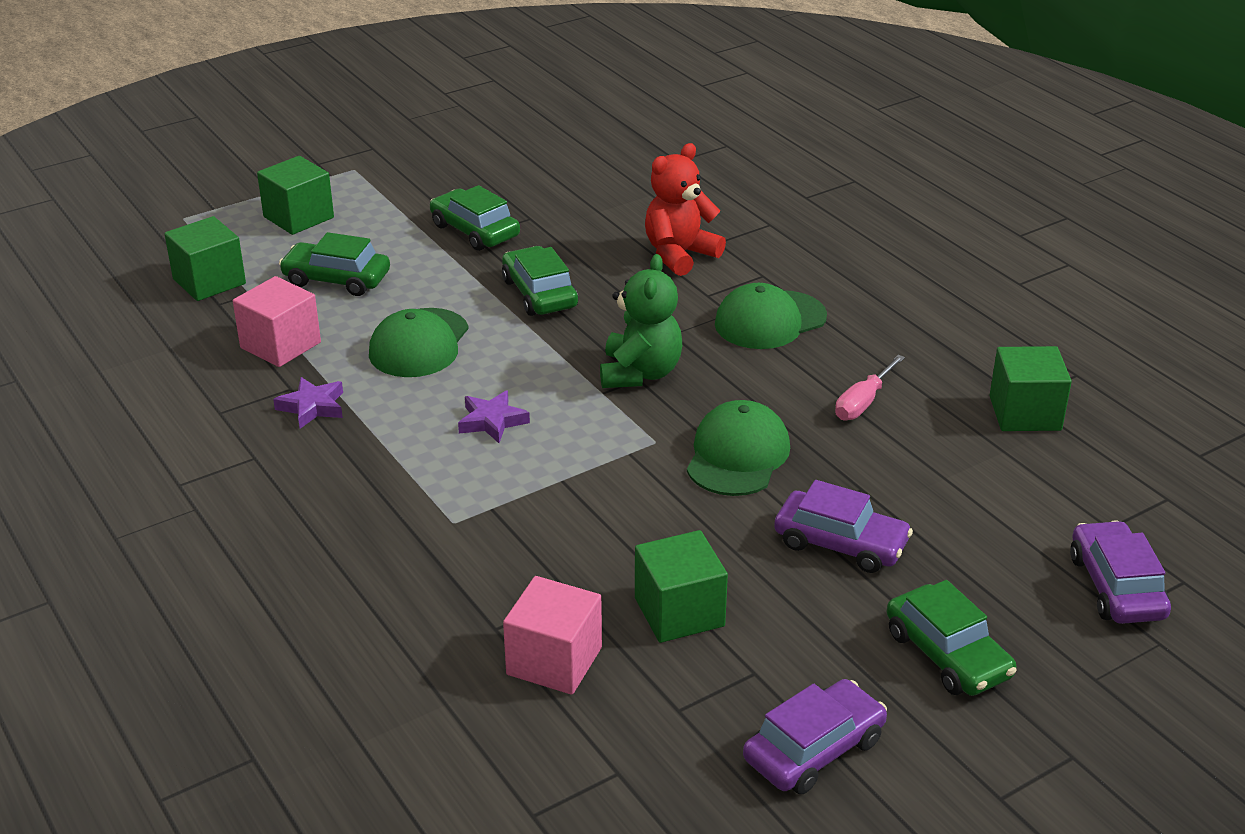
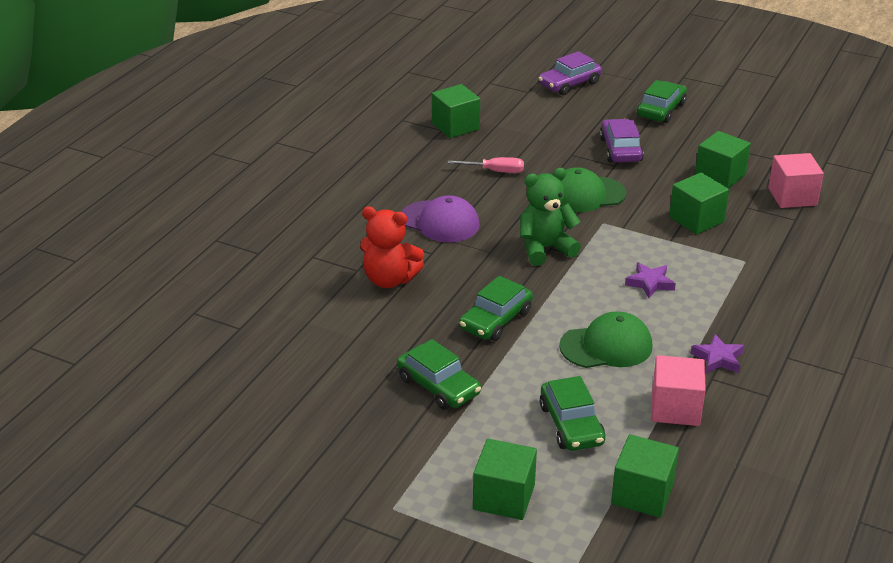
camera: 120 degrees left, 0 degrees up
(475, 231) = (438, 386): green car -> green car turned 60 degrees counterclockwise
(586, 527) = (696, 219): none -> green cube
(770, 320) = (440, 222): green cap -> purple cap
(814, 750) = (753, 125): purple car -> none

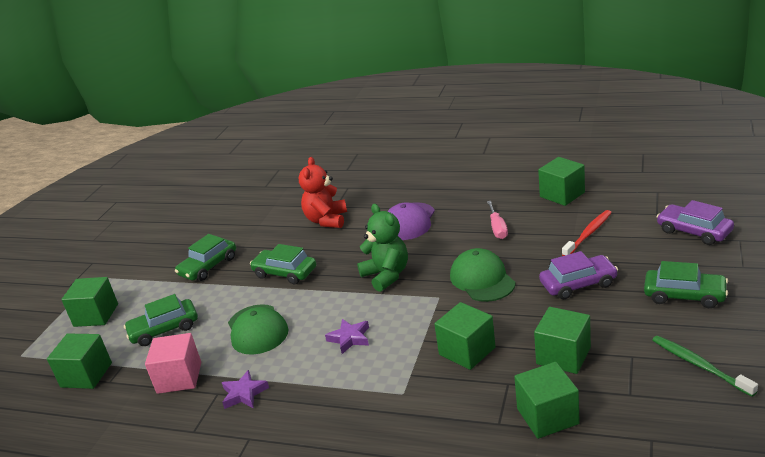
camera: 85 degrees right, 5 degrees down
(540, 128) = (588, 234): none -> red toothbrush
(750, 126) = (699, 365): none -> green toothbrush
(792, 196) = (547, 416): pink cube -> green cube

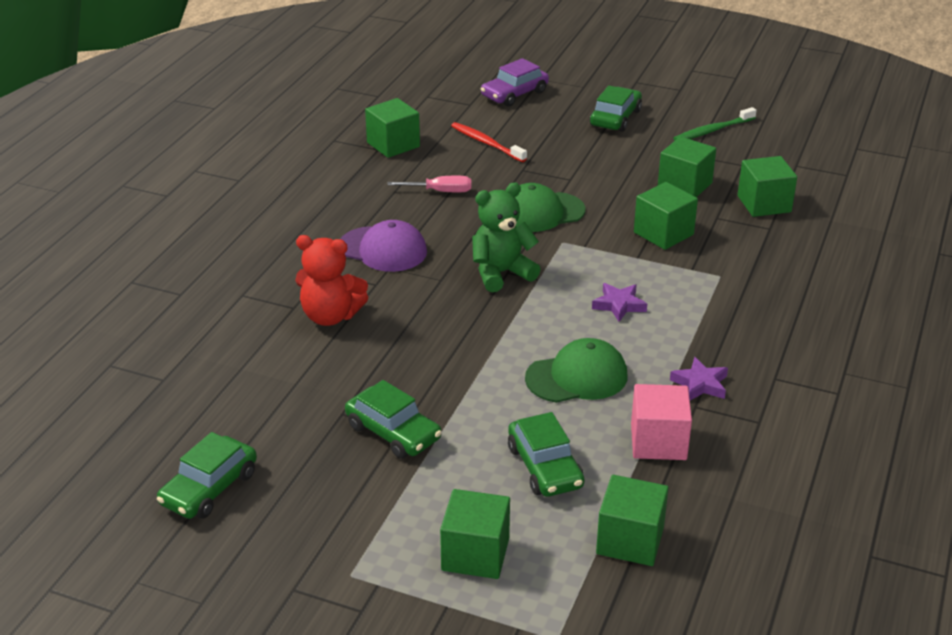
camera: 90 degrees left, 5 degrees up
(285, 273) = (452, 355): green car -> green car (209, 488)
(578, 284) = (575, 162): purple car -> none

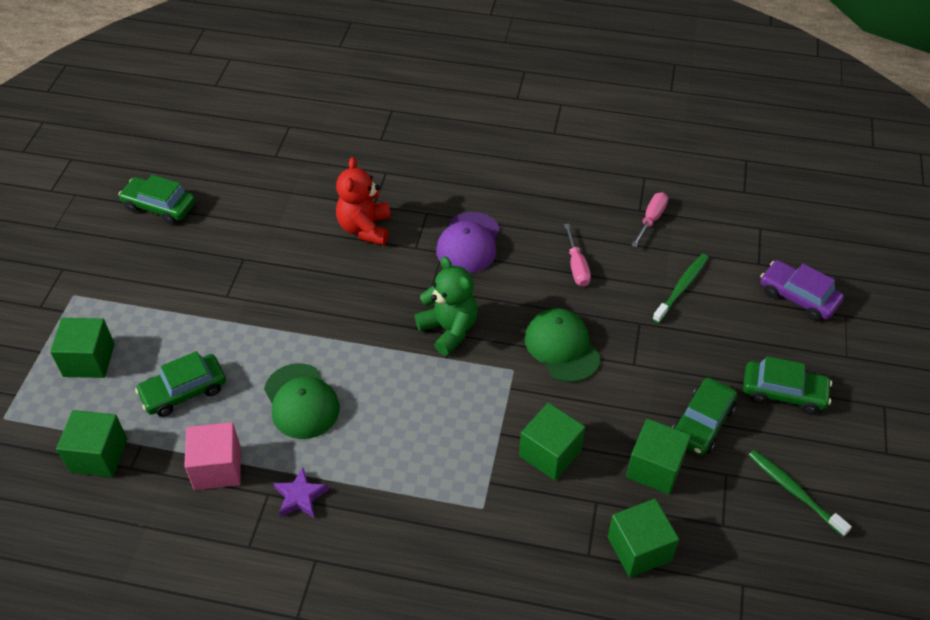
camera: 80 degrees right, 15 degrees up
(393, 145) = (651, 219): green cube -> pink screwdriver
(393, 432) = (222, 292): green car -> green car (702, 423)
(486, 143) = (682, 287): red toothbrush -> green toothbrush
(619, 305) = (414, 424): purple star -> none

